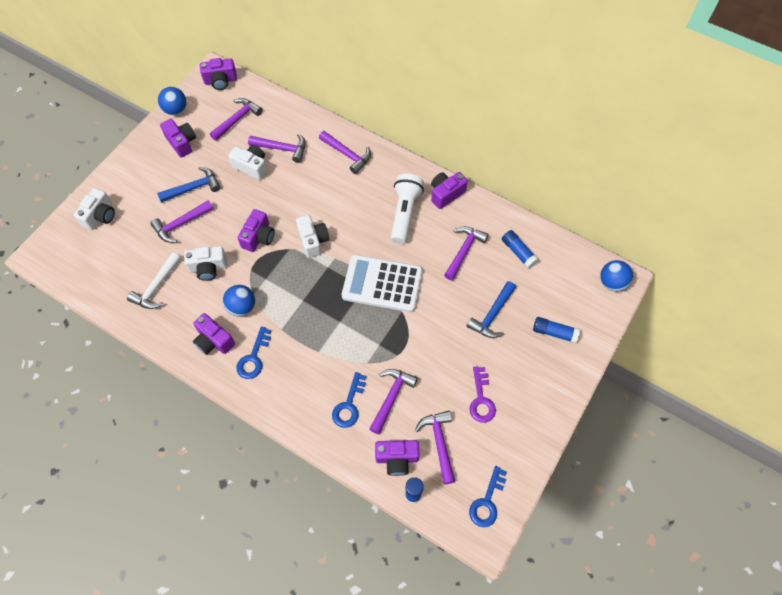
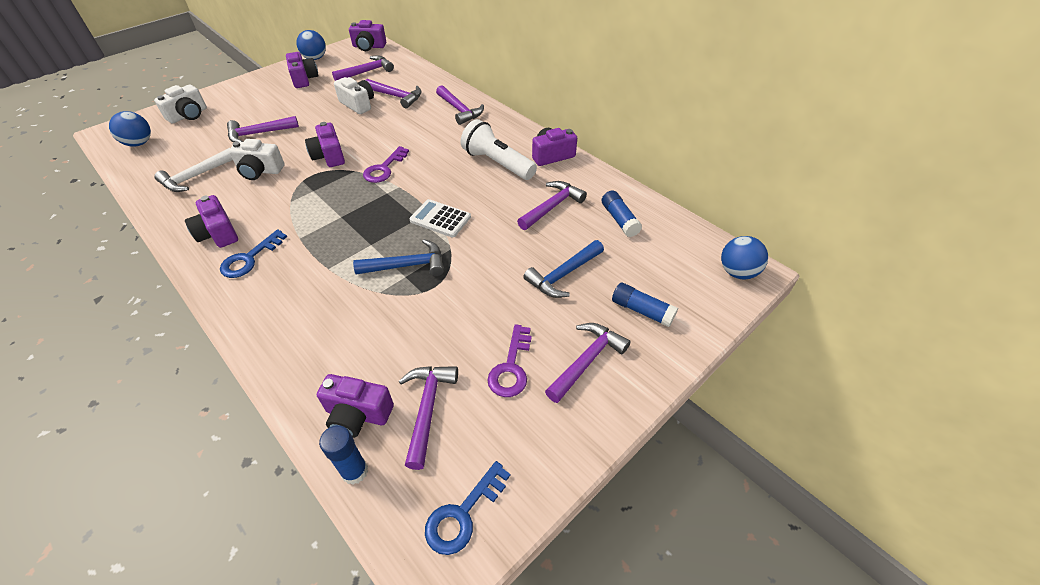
camera: 15 degrees right, 15 degrees down
(194, 188) = (291, 110): blue hammer -> blue hammer (407, 265)
(242, 307) = (270, 210): blue ball -> blue ball (139, 143)
(258, 237) = (329, 156): purple camera -> purple camera turned 120 degrees clockwise
(313, 240) = (384, 168): white camera -> purple key
(349, 405) = (331, 333): blue key -> none
(382, 284) = (440, 219): white calculator -> white calculator, size x0.57
(391, 397) = (390, 336): purple hammer -> purple hammer (587, 360)
(404, 213) = (497, 163): white flashlight -> white flashlight turned 75 degrees counterclockwise

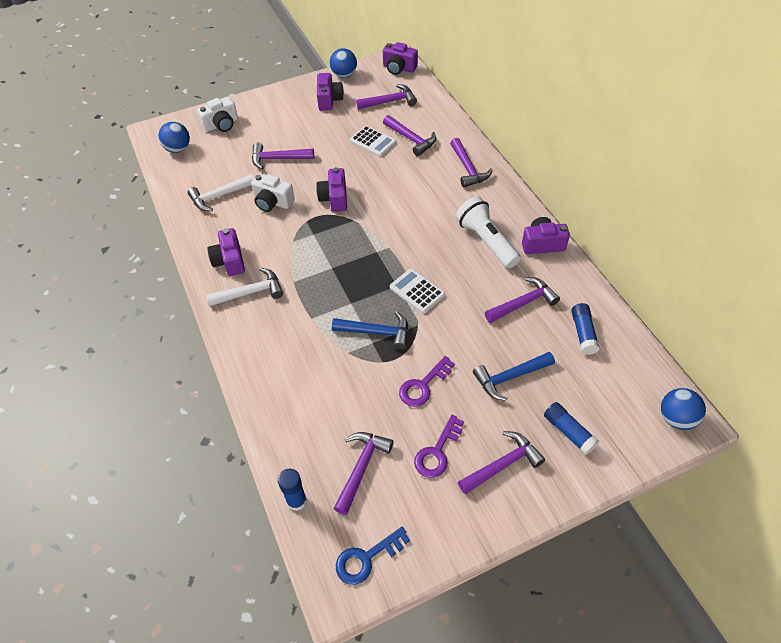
camera: 20 degrees right, 5 degrees up
(250, 258) = (251, 292): blue key -> white hammer
(358, 104) = (373, 142): white camera -> white calculator
(358, 414) = (308, 456): purple camera -> none
(384, 168) = (380, 224): purple key -> purple key (423, 385)

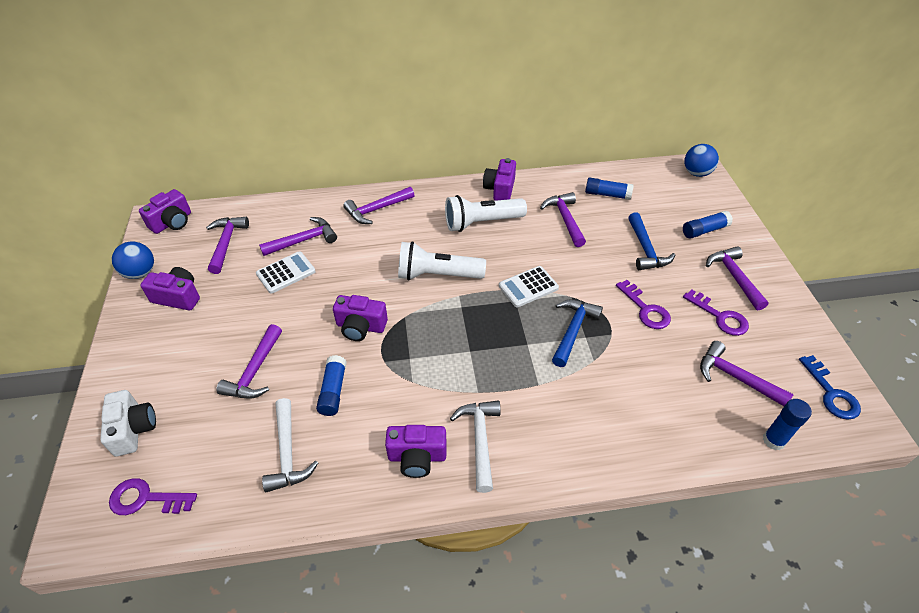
camera: 75 degrees left, 5 degrees down
(178, 149) = (146, 499): blue ball -> purple key
(272, 202) = (333, 391): white camera -> blue glue stick
(406, 228) = (437, 275): none -> white flashlight
(468, 169) = (376, 210): purple hammer -> purple hammer turned 150 degrees clockwise

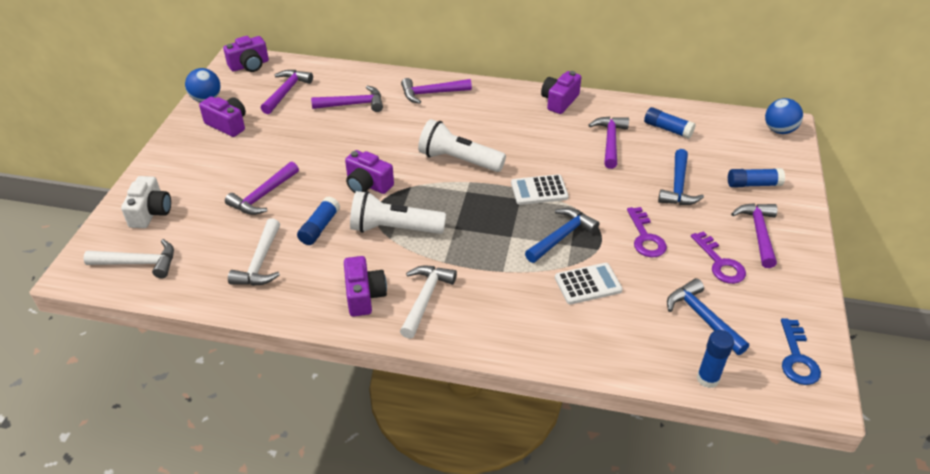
camera: 20 degrees right, 5 degrees down
(146, 499) = (139, 263): purple key -> white hammer
(286, 273) = (325, 127): white calculator -> white calculator (588, 284)
(417, 457) = (364, 295): purple camera -> purple camera turned 120 degrees counterclockwise
(482, 223) = (525, 126): white flashlight -> white flashlight (394, 229)
(735, 377) = (702, 317): purple hammer -> blue hammer

